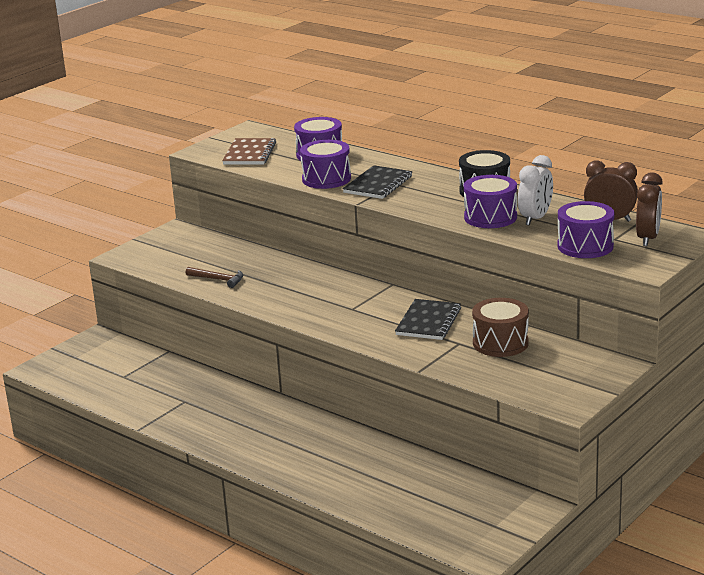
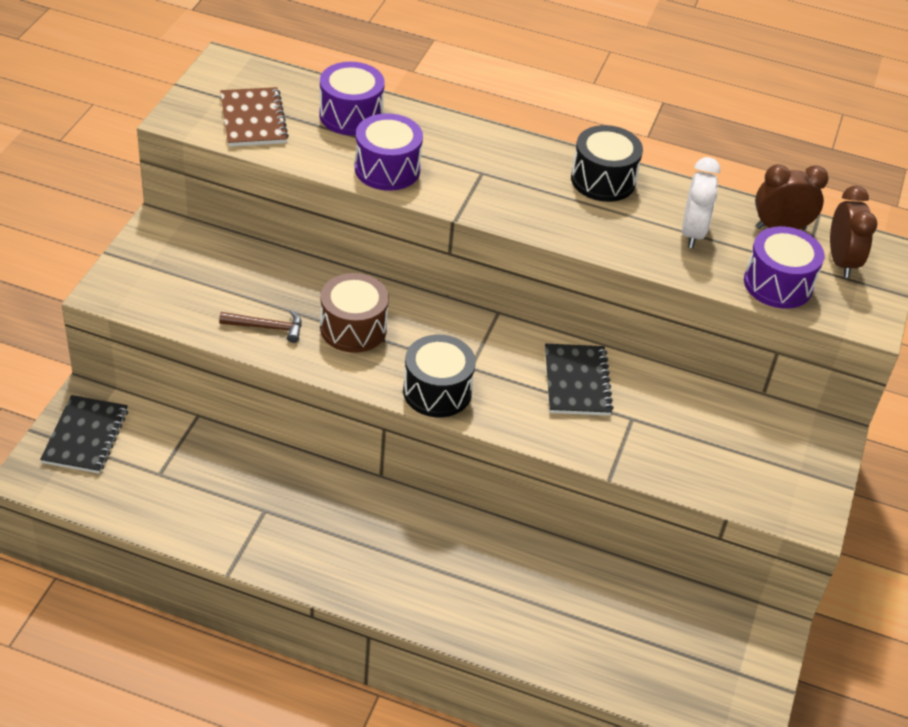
camera: 25 degrees left, 20 degrees up
(318, 318) = (437, 391): none -> black drum
(378, 184) = (461, 176): black notebook -> black notebook (85, 436)
(490, 217) = (637, 235): purple drum -> none
(500, 343) = (681, 412): brown drum -> brown drum (353, 328)

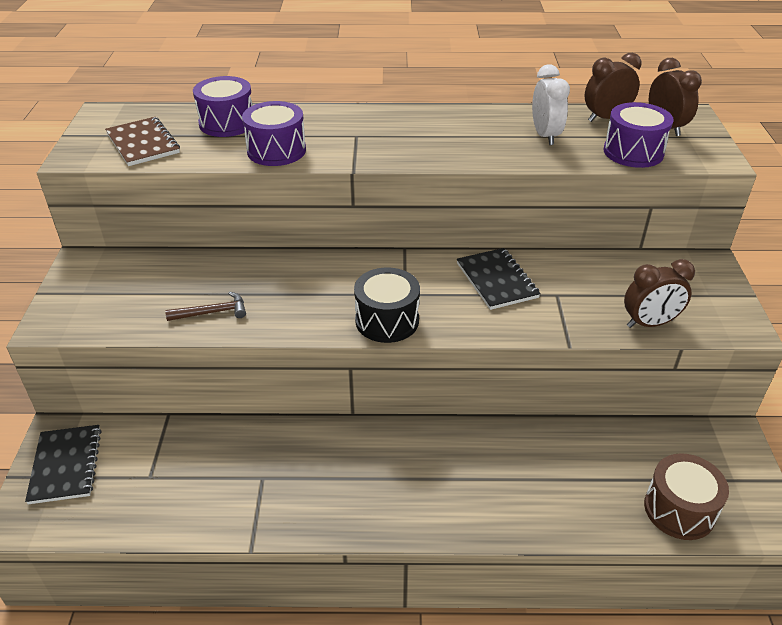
camera: 15 degrees left, 5 degrees down
(353, 328) = (290, 292): brown drum -> brown drum (679, 509)
(603, 180) = (454, 119): black drum -> none
(711, 481) = (649, 323): none -> brown clock

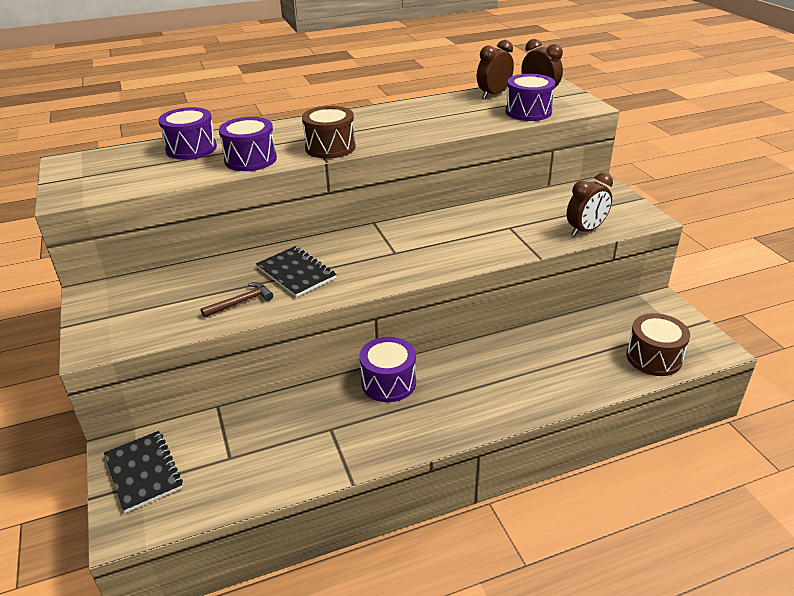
camera: 20 degrees left, 5 degrees down
(143, 143) = (124, 176): brown notebook -> none
(350, 441) = (388, 382): none -> purple drum
(369, 153) = (330, 147): none -> brown drum
(387, 320) = (392, 273): black drum -> none
(496, 280) = (459, 228): black notebook -> black notebook (296, 273)
(545, 136) = (458, 113): white clock -> none

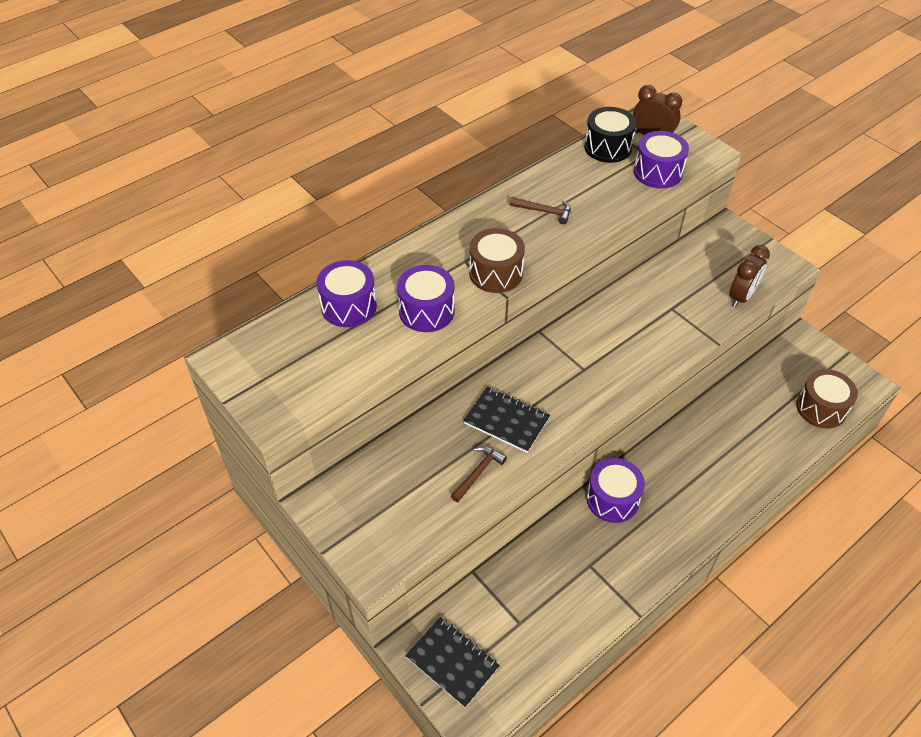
camera: 20 degrees left, 15 degrees up
(405, 120) = (544, 211): none -> brown hammer
(493, 94) = (607, 147): brown clock -> black drum

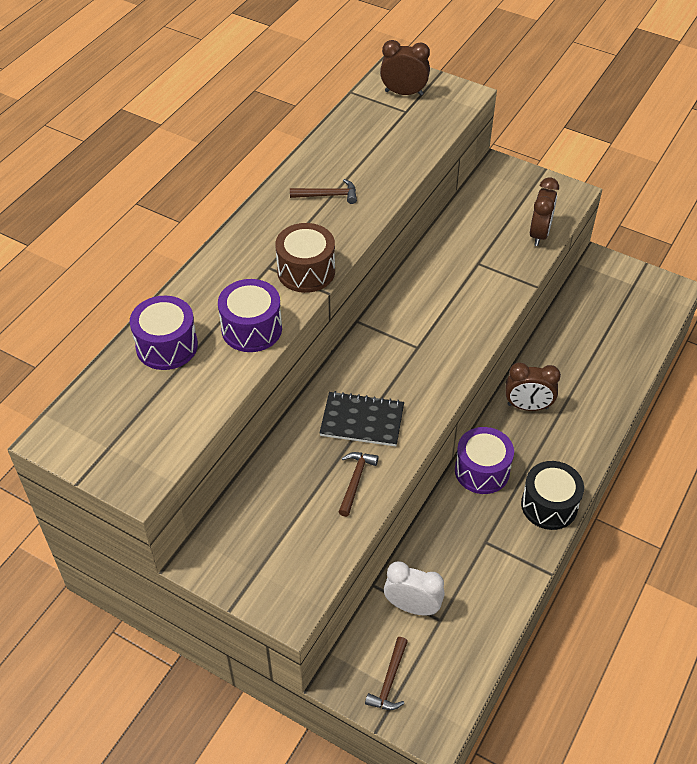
camera: 20 degrees left, 0 degrees up
(452, 662) = (389, 681): black notebook -> brown hammer
(499, 602) = (412, 606): none -> white clock
(607, 147) = (364, 114): black drum -> black drum (549, 505)
(658, 172) = (424, 128): purple drum -> none
(679, 453) = (527, 406): none -> brown clock
(821, 408) = (641, 324): brown drum -> none

